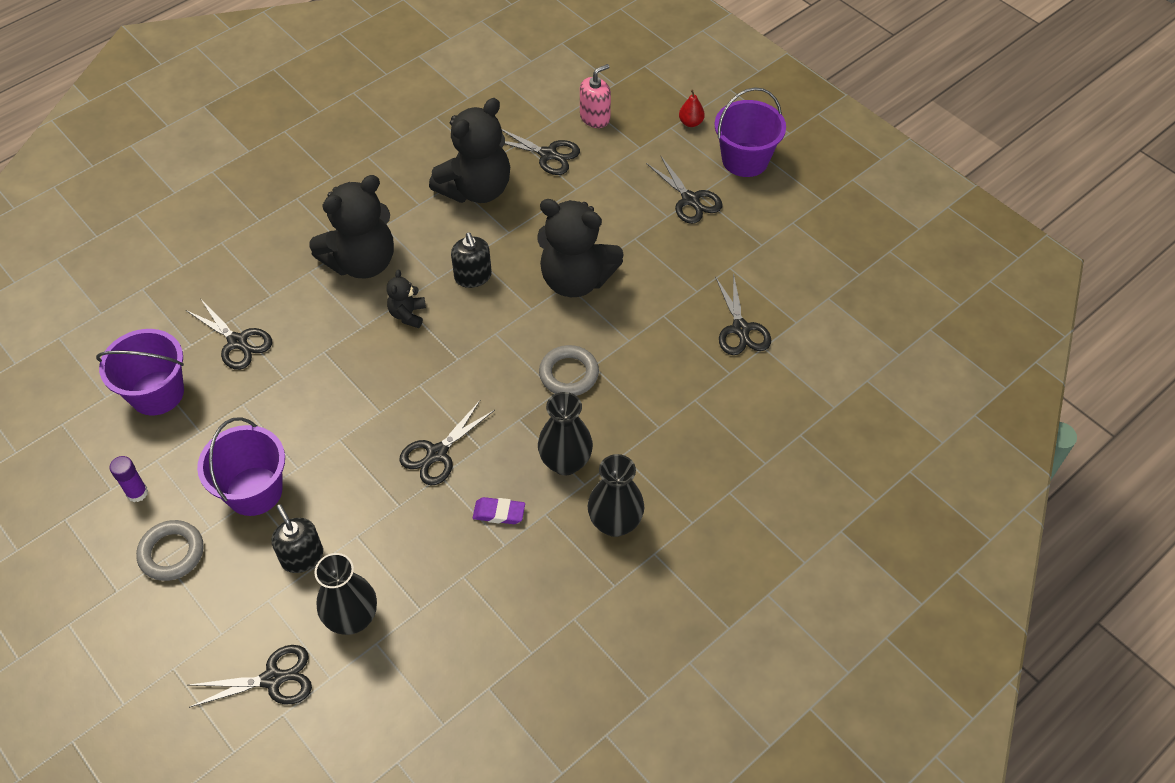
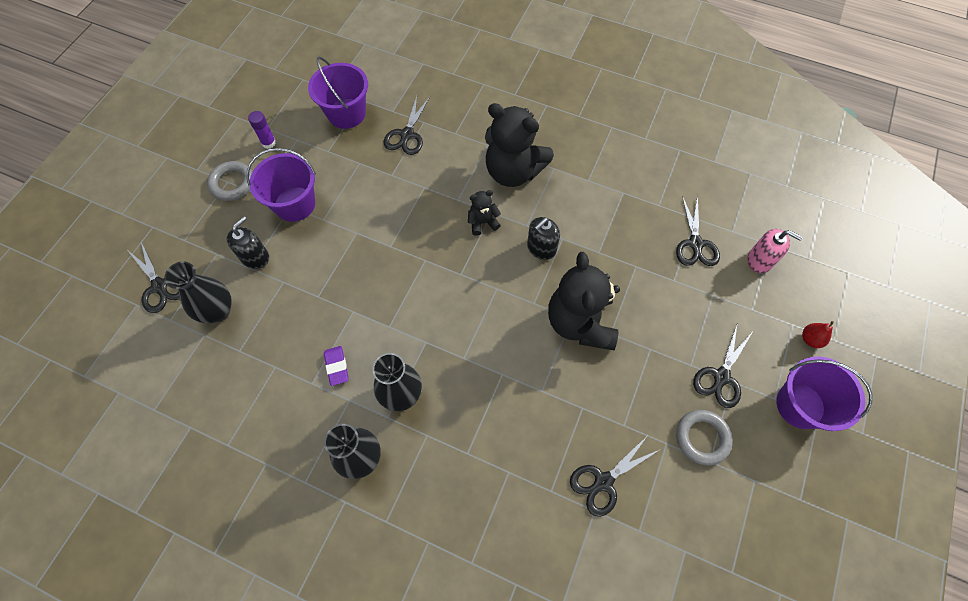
camera: 65 degrees right, 10 degrees up
(437, 453) = (371, 300): black scissors -> none
(476, 189) = (626, 210): black teddy bear -> none
(569, 374) = (485, 359): grey ring -> grey ring (702, 438)

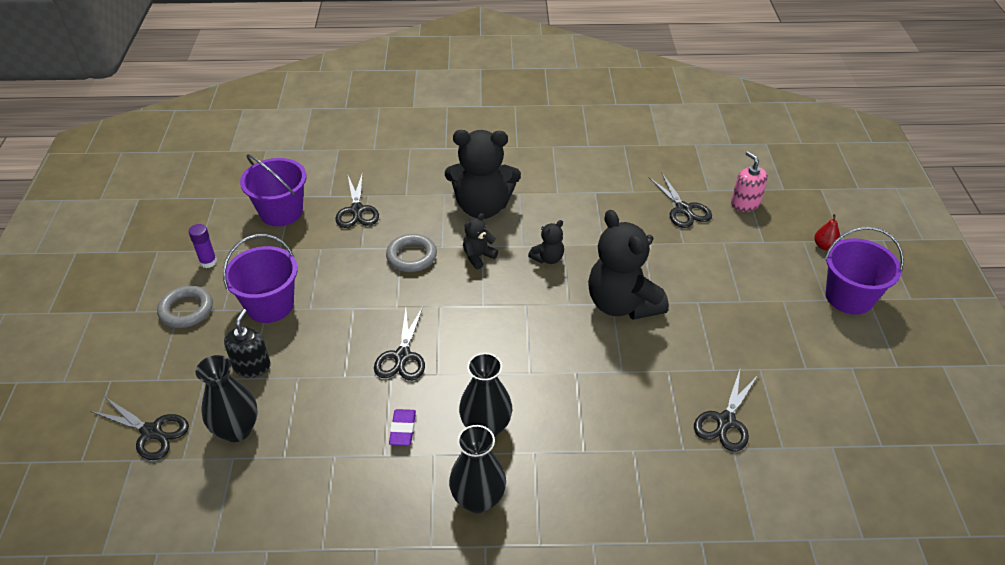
camera: 25 degrees left, 20 degrees down
(337, 366) = (402, 429): purple eraser -> purple eraser turned 45 degrees clockwise
(541, 248) = (548, 258): black soap dispenser -> black teddy bear
(702, 438) = (787, 352): grey ring -> grey ring (411, 256)
(721, 377) = (772, 300): black scissors -> black scissors (402, 356)
(760, 260) = (745, 203): pink soap dispenser -> pink soap dispenser turned 120 degrees counterclockwise

